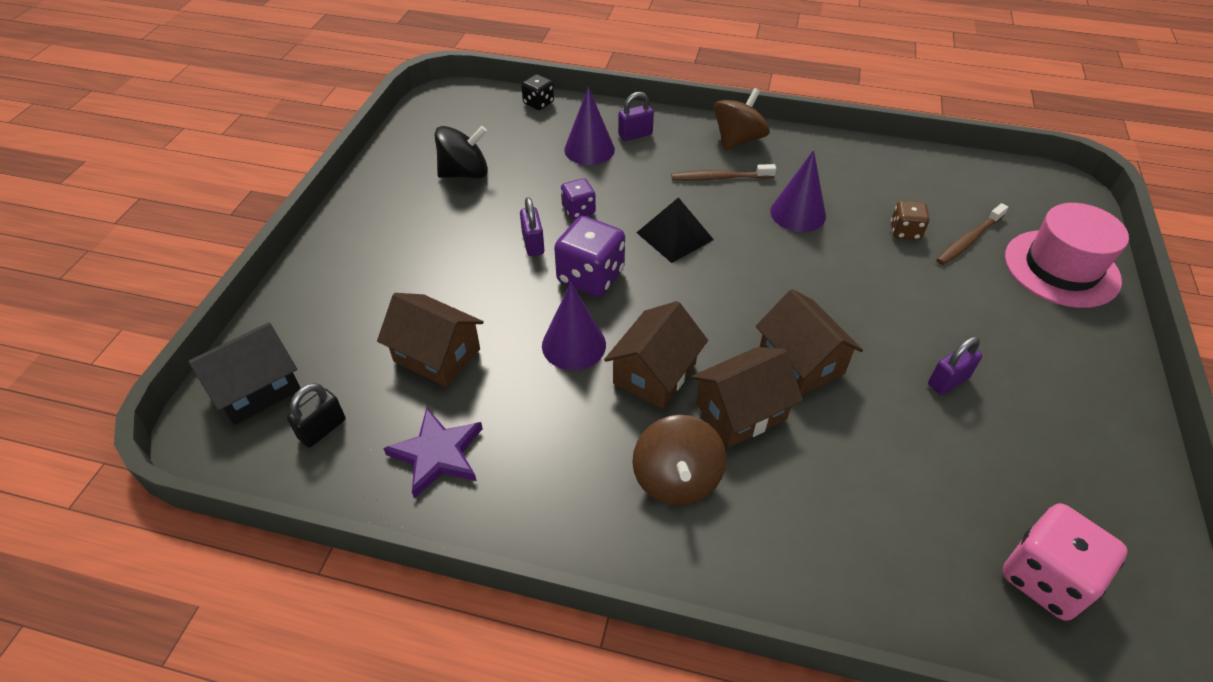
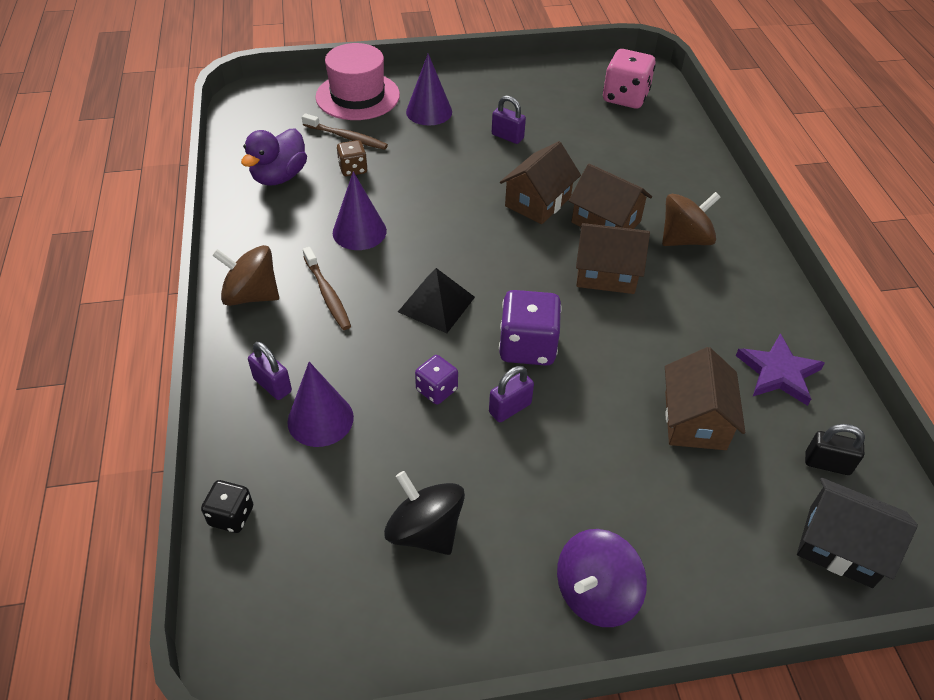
camera: 115 degrees left, 0 degrees up
(355, 233) = (595, 593): none -> purple spinning top
(574, 345) = (614, 330): purple cone -> purple cone (429, 111)
(903, 181) = (279, 176): none -> purple duck

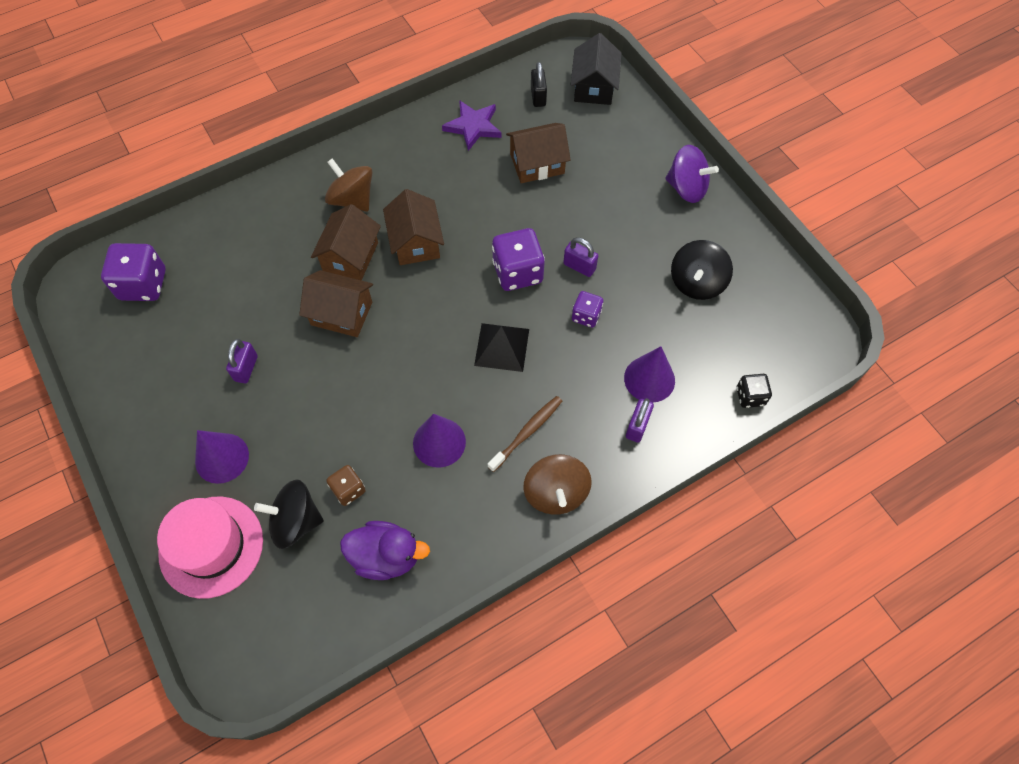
camera: 110 degrees left, 15 degrees up
(346, 137) = (295, 521): brown toothbrush -> black spinning top
(625, 97) = (143, 284): pink dice -> purple dice

